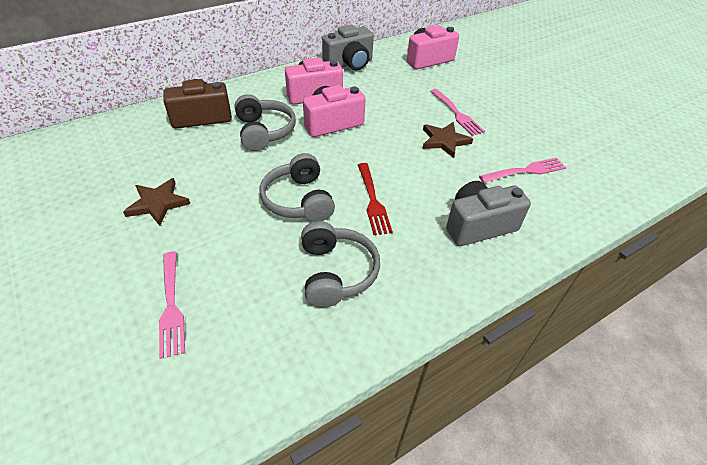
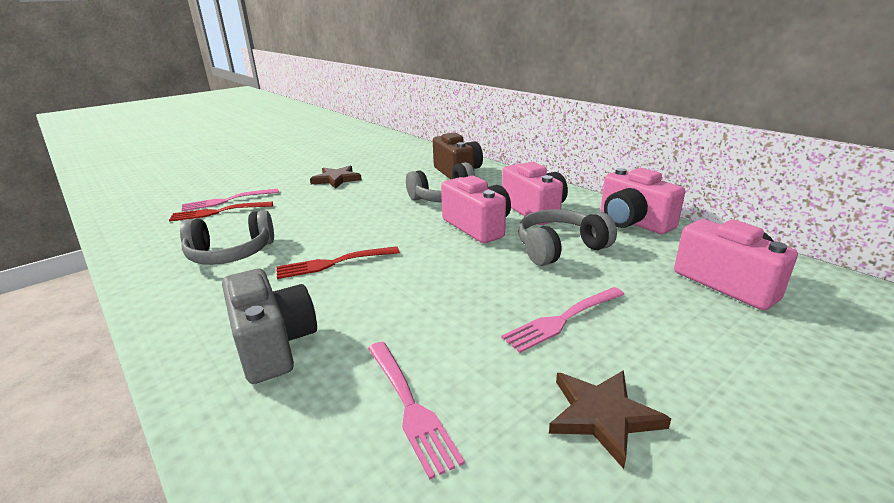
camera: 85 degrees right, 20 degrees down
(210, 307) = (219, 212): none -> red fork
(299, 200) = (337, 226): grey headphones -> grey headphones (560, 248)
(349, 63) = (633, 222): grey camera -> pink camera
(444, 141) = (473, 309): brown star -> brown star (602, 416)

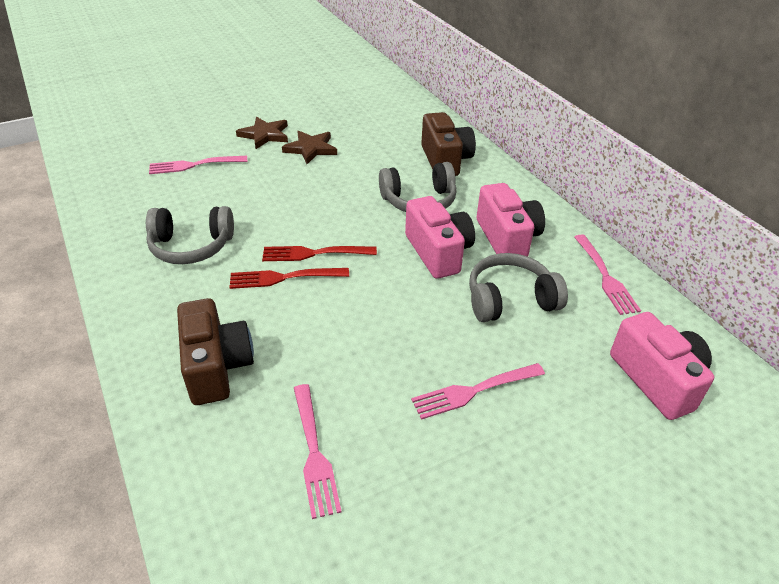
camera: 10 degrees right, 15 degrees up
(219, 212) = (185, 182): red fork -> red fork (315, 253)
(273, 344) = (216, 366): grey camera -> brown camera
(602, 416) = (464, 496): brown star -> brown star (264, 135)
(633, 222) = (604, 276): pink camera -> pink fork

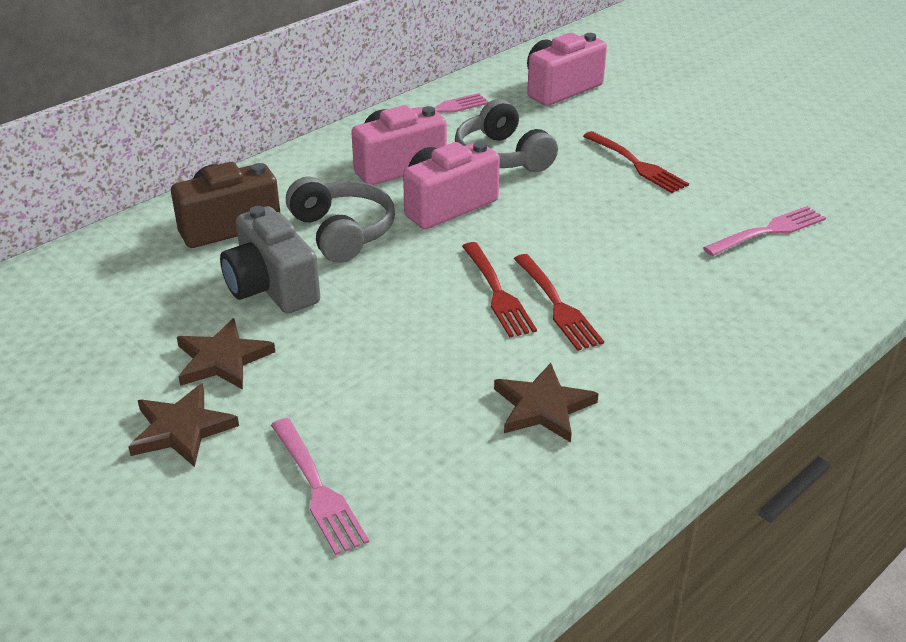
camera: 105 degrees left, 5 degrees down
(191, 246) = (543, 407): grey headphones -> brown star
(216, 366) = (725, 314): brown camera -> none
(369, 169) = (271, 287): none -> grey camera
(475, 390) = (635, 164): pink fork -> red fork

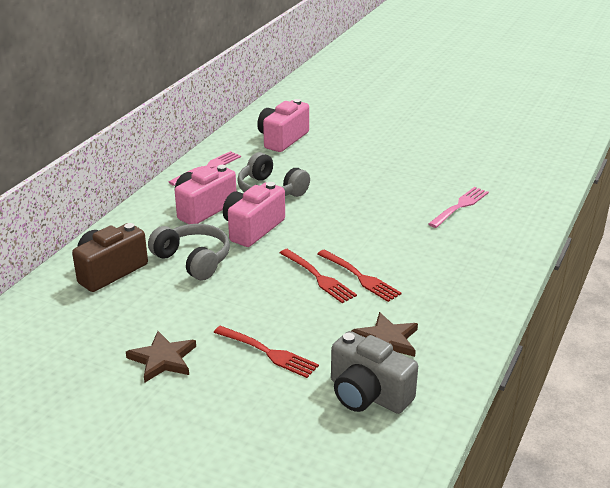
camera: 20 degrees left, 5 degrees down
(181, 429) = (163, 409): brown star -> none
(271, 287) = (167, 305): grey camera -> grey camera (368, 394)
(316, 488) = (276, 422): pink fork -> none
(635, 164) = (358, 179): red fork -> red fork (267, 352)

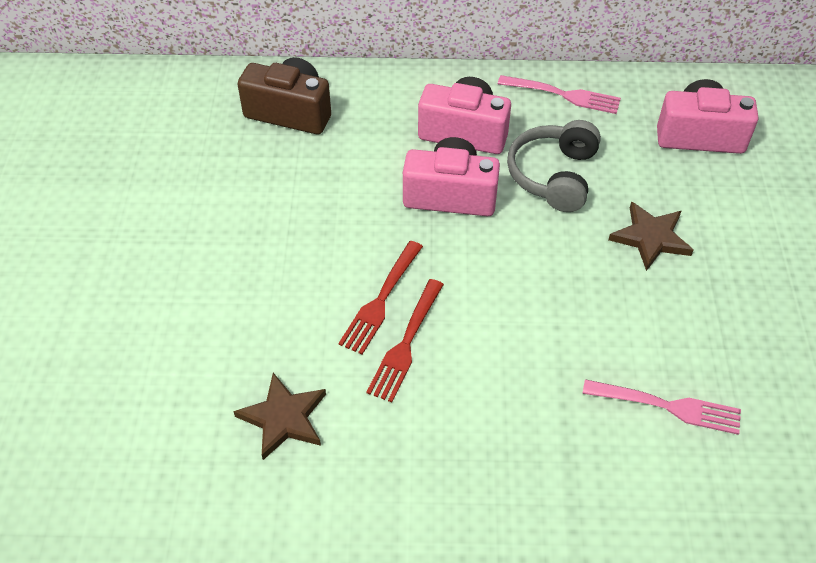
camera: 65 degrees right, 20 degrees up
(163, 359) = (159, 223): brown star -> brown star (650, 238)
(193, 260) = (350, 169): grey headphones -> none
(267, 352) = (207, 307): red fork -> none
(368, 394) = (170, 433): grey camera -> none

